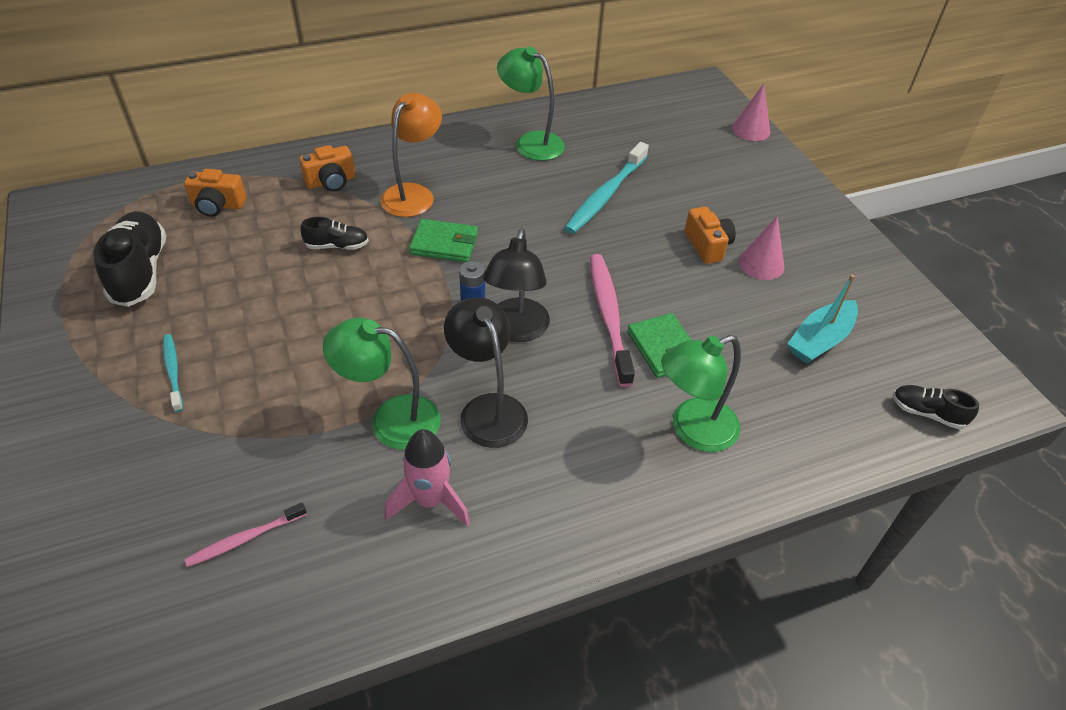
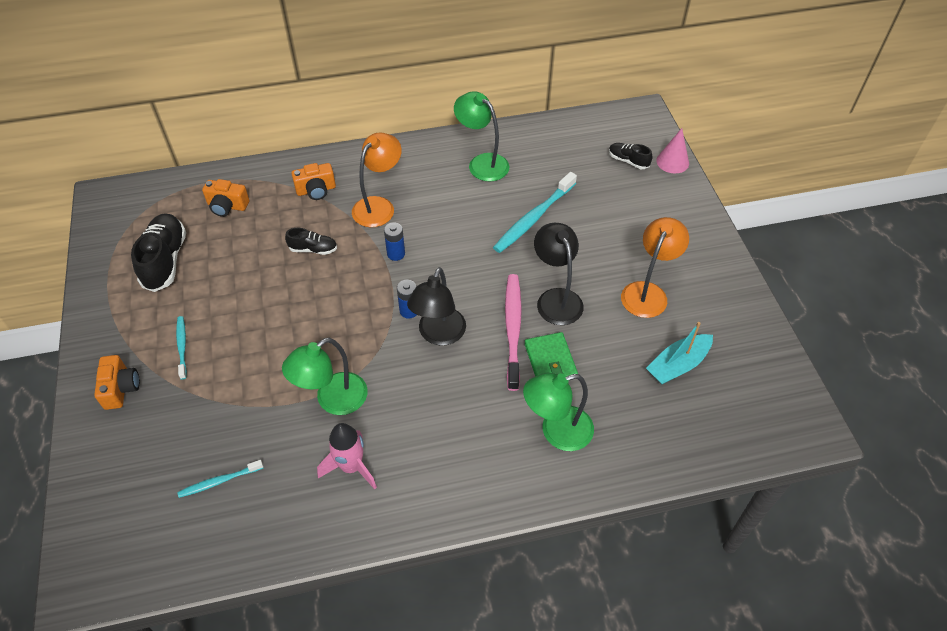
camera: 10 degrees right, 5 degrees up
(244, 539) = (219, 481): pink toothbrush -> turquoise toothbrush
(391, 419) = (333, 400): green lamp -> green lamp turned 60 degrees counterclockwise
(444, 244) = (396, 254): green wallet -> blue battery
(487, 409) = (405, 399): black lamp -> black lamp (556, 298)
(707, 245) = (607, 272): orange camera -> orange camera (121, 388)
(761, 264) = (647, 292): pink cone -> orange lamp
(927, 413) = (747, 436): black shoe -> black shoe (628, 161)

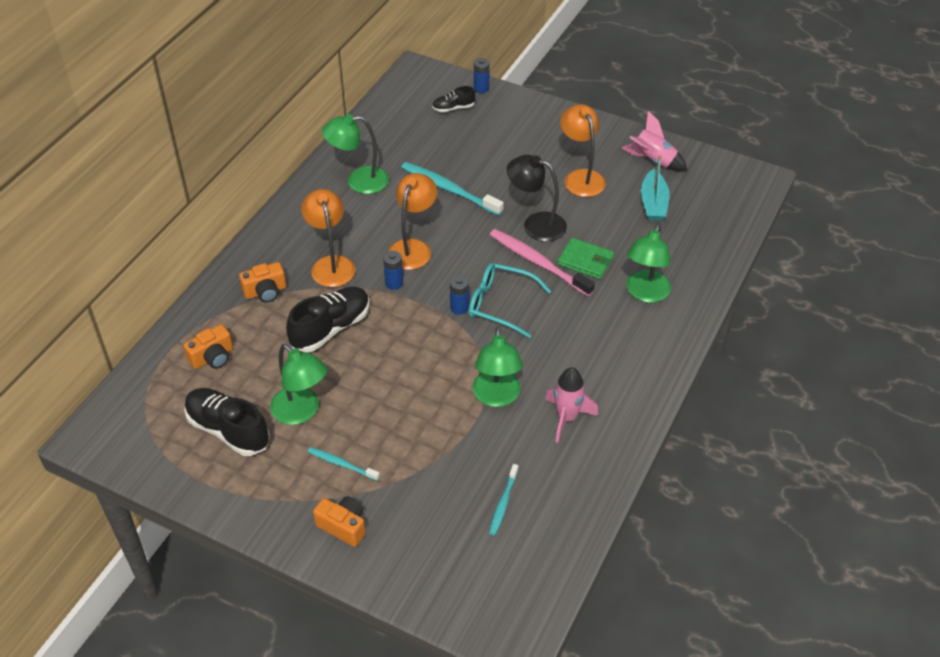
camera: 50 degrees left, 5 degrees down
(215, 289) = (301, 412): none -> green lamp
(313, 249) = (330, 328): black shoe -> black shoe, size x1.87
(316, 190) = (265, 291): orange camera -> orange camera turned 45 degrees clockwise
(439, 335) = (500, 304): black lamp -> turquoise glasses
(445, 240) = (413, 248): none -> orange lamp
(533, 218) = (449, 189): turquoise toothbrush -> turquoise toothbrush turned 135 degrees clockwise
(672, 162) = (481, 88): pink cone -> blue battery
(732, 330) = (653, 161): none -> pink rocket

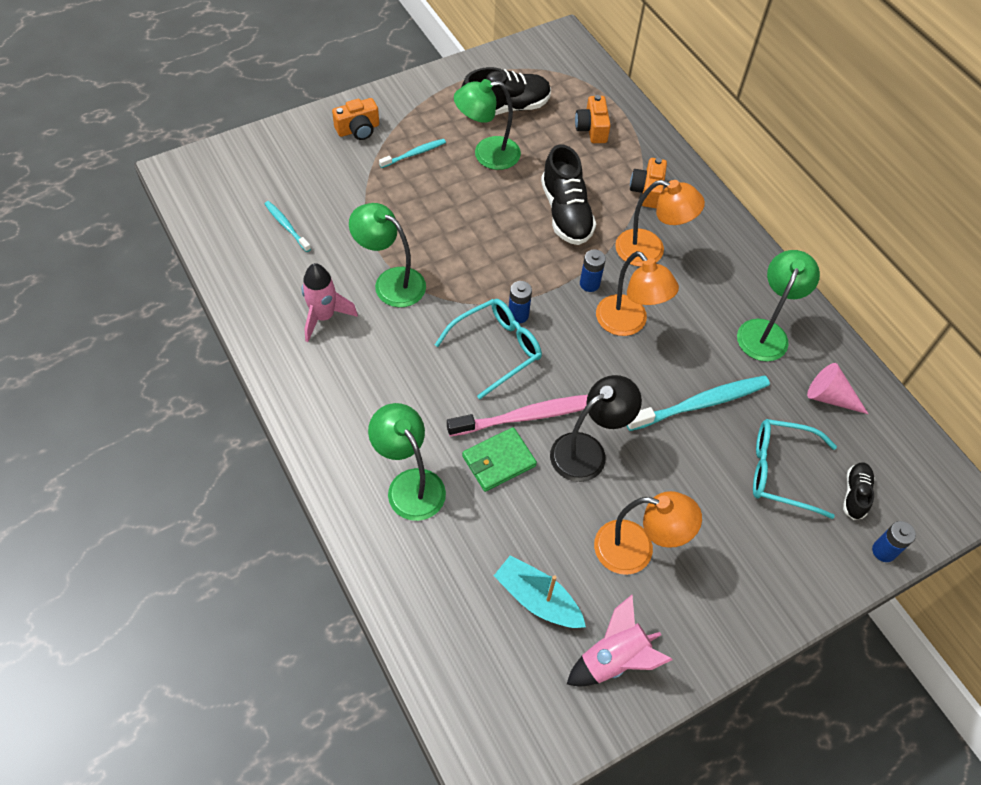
camera: 120 degrees right, 10 degrees up
(389, 137) = (830, 397): none -> pink cone
(467, 140) = (780, 471): none -> turquoise glasses

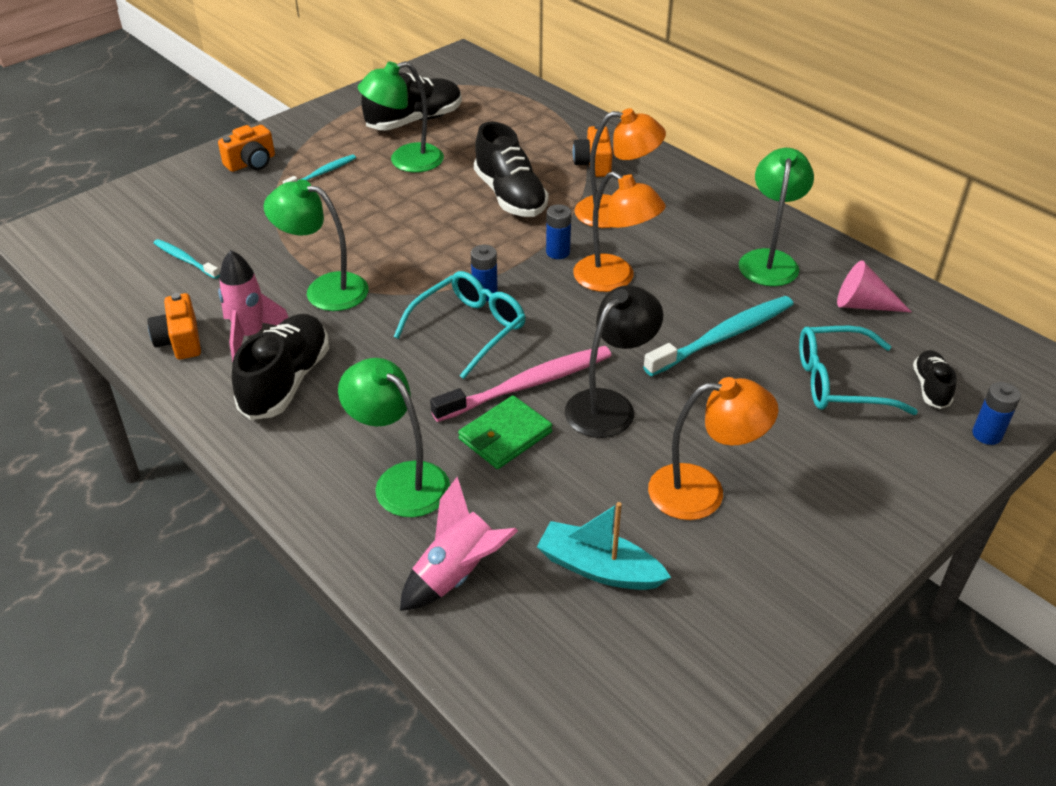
camera: 10 degrees left, 15 degrees down
(342, 369) = (286, 381): none -> black shoe
(592, 129) = (515, 123): orange camera -> orange camera (180, 341)
(614, 659) = (717, 612): pink rocket -> pink rocket (458, 573)

